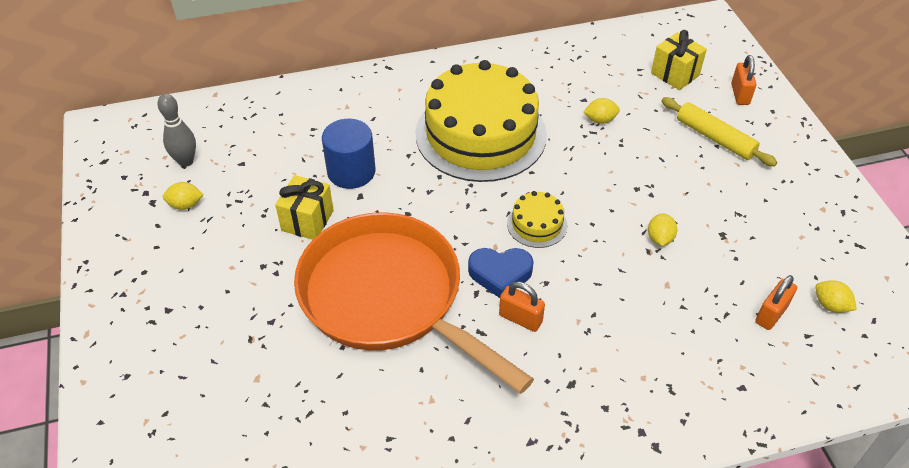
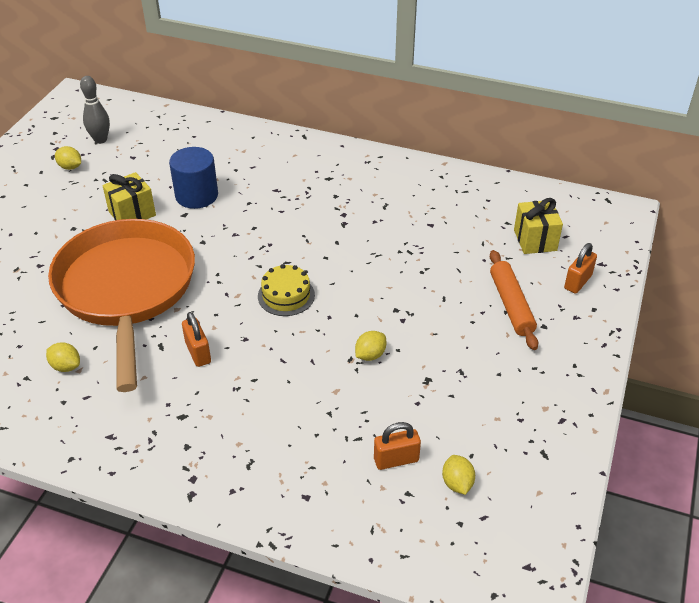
camera: 35 degrees right, 5 degrees down
(481, 134) = (318, 212): yellow cake -> none
(500, 274) = (219, 315): blue heart -> none
(600, 120) = (426, 245): yellow lemon -> yellow lemon (66, 366)
(715, 138) = (511, 305): yellow rolling pin -> orange rolling pin

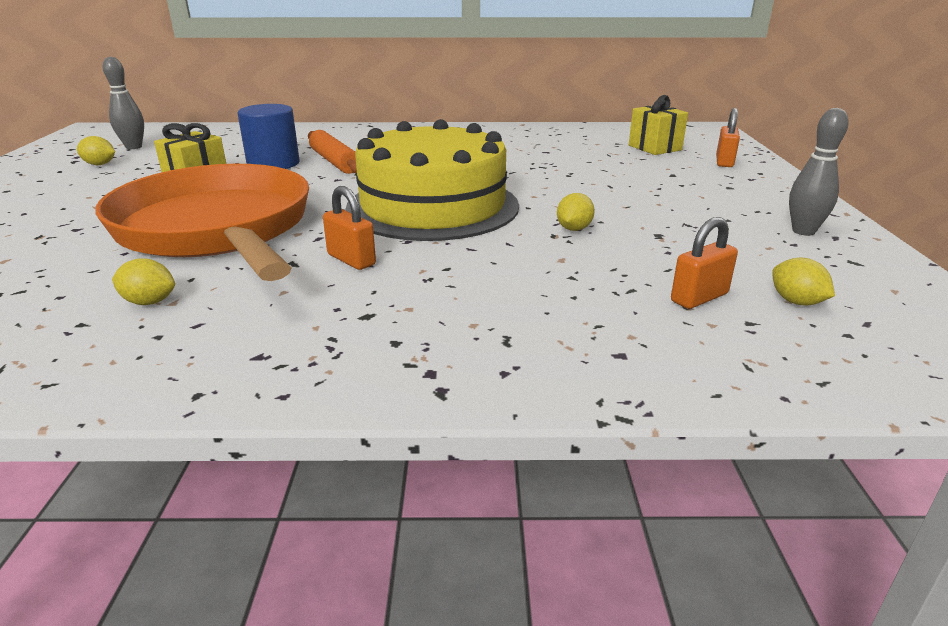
camera: 20 degrees left, 15 degrees down
(286, 295) = (433, 206): yellow cake -> yellow cake, size x2.38
(511, 305) = (681, 180): orange rolling pin -> orange rolling pin (334, 162)
(543, 406) = (803, 231): none -> grey bowling pin

